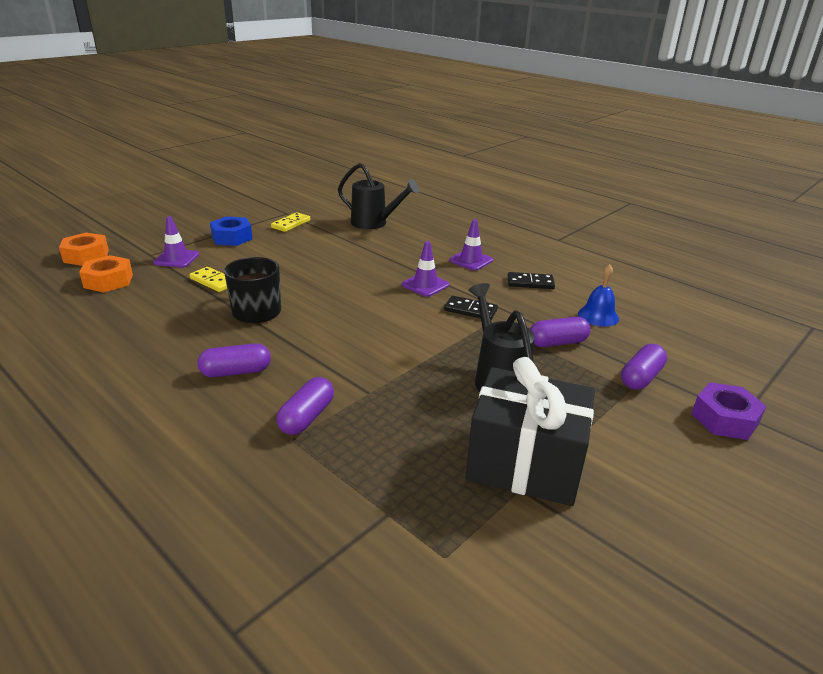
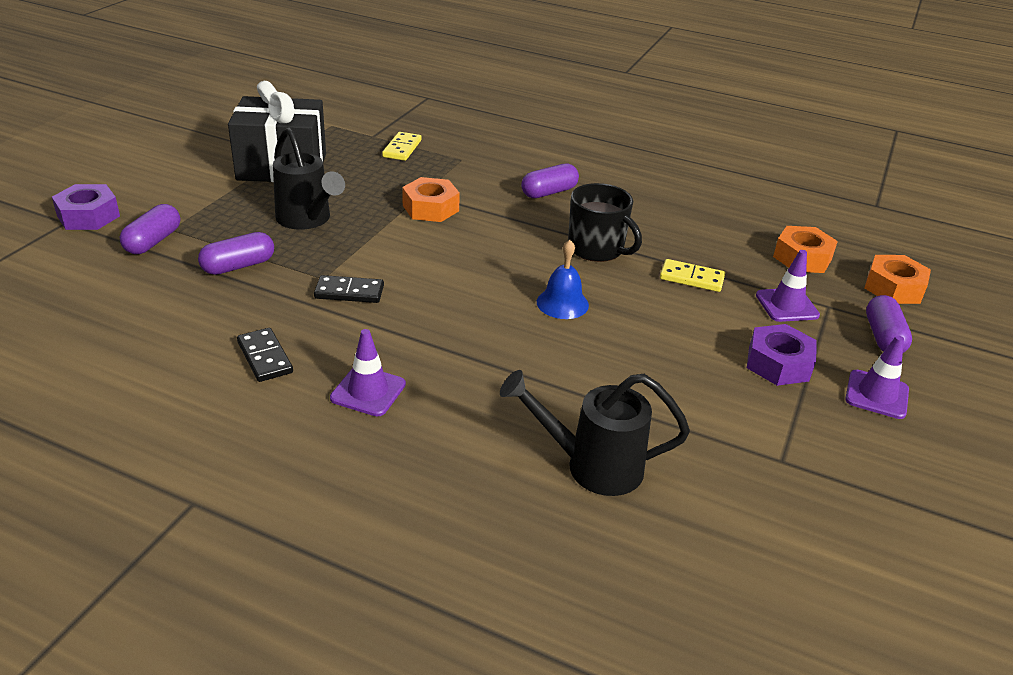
camera: 160 degrees right, 5 degrees up
(232, 237) = (778, 364): blue nut -> purple nut
(291, 224) = (735, 424): yellow domino -> yellow domino (402, 149)
(307, 417) = (461, 171): purple capsule -> purple capsule (883, 337)
(371, 372) = (430, 208): none -> orange nut
(425, 285) = (423, 323): purple traffic cone -> purple traffic cone (876, 394)
(530, 283) = (265, 357): black domino -> black domino turned 75 degrees clockwise
(598, 316) = (173, 313): blue bell -> blue bell (562, 303)

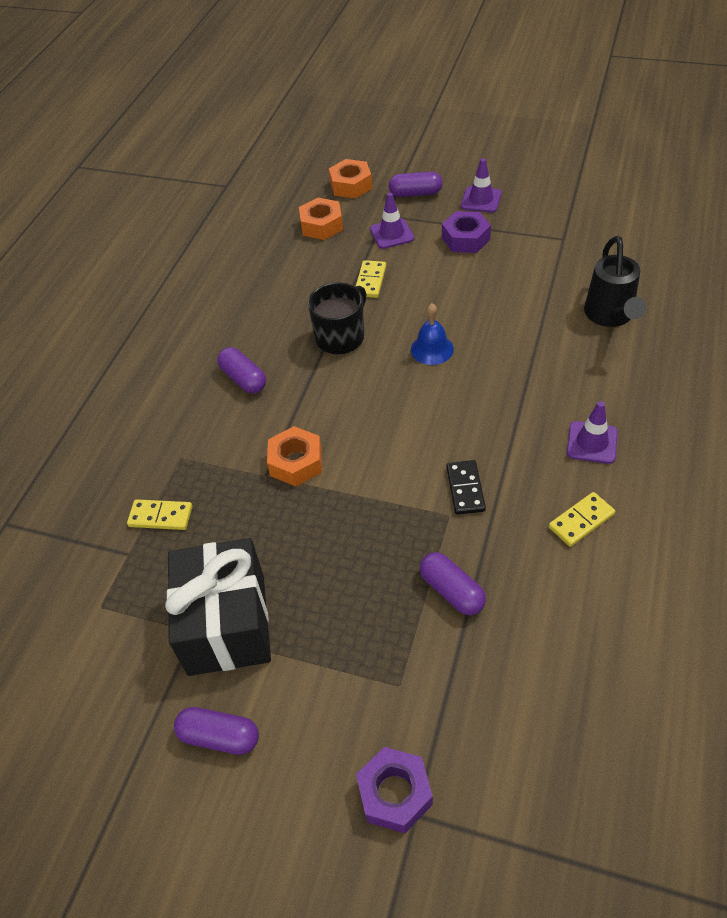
camera: 90 degrees left, 15 degrees up
(153, 241) = (430, 692): purple capsule -> purple capsule (219, 736)
(265, 357) = (581, 521): black domino -> yellow domino
(307, 220) = (346, 560): black watering can -> none

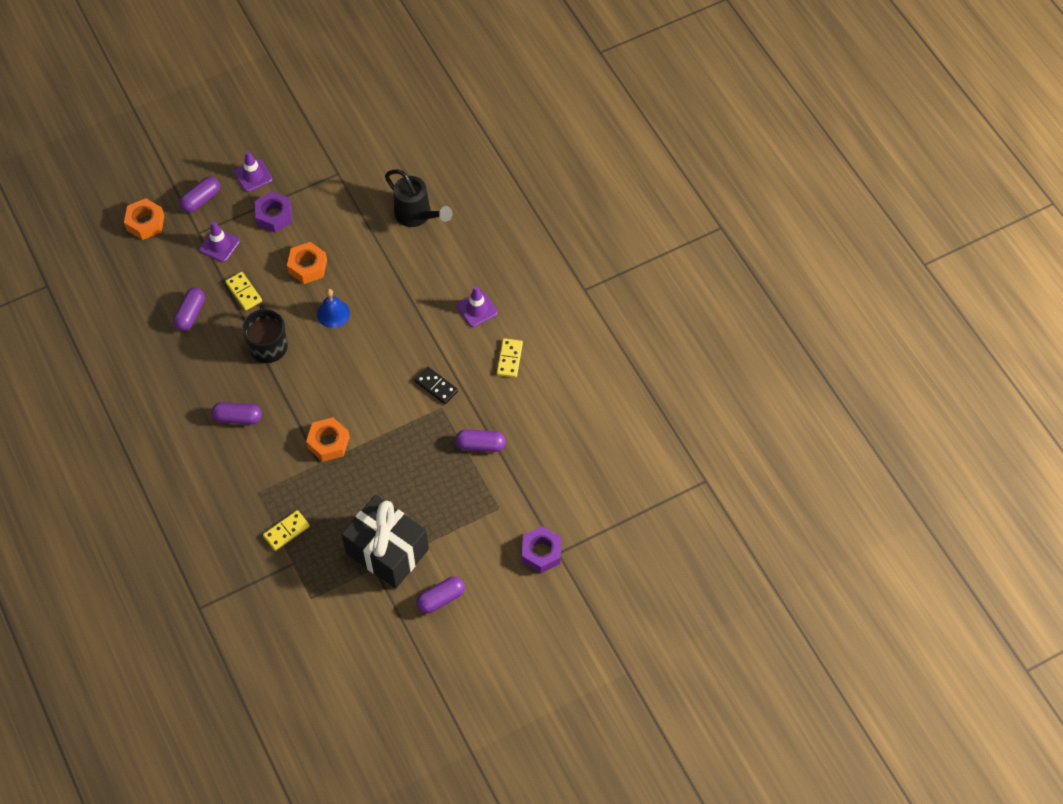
camera: 50 degrees left, 10 degrees up
(306, 270) = (190, 314): none -> purple capsule
(321, 225) = (161, 271): orange nut -> orange nut (307, 266)

